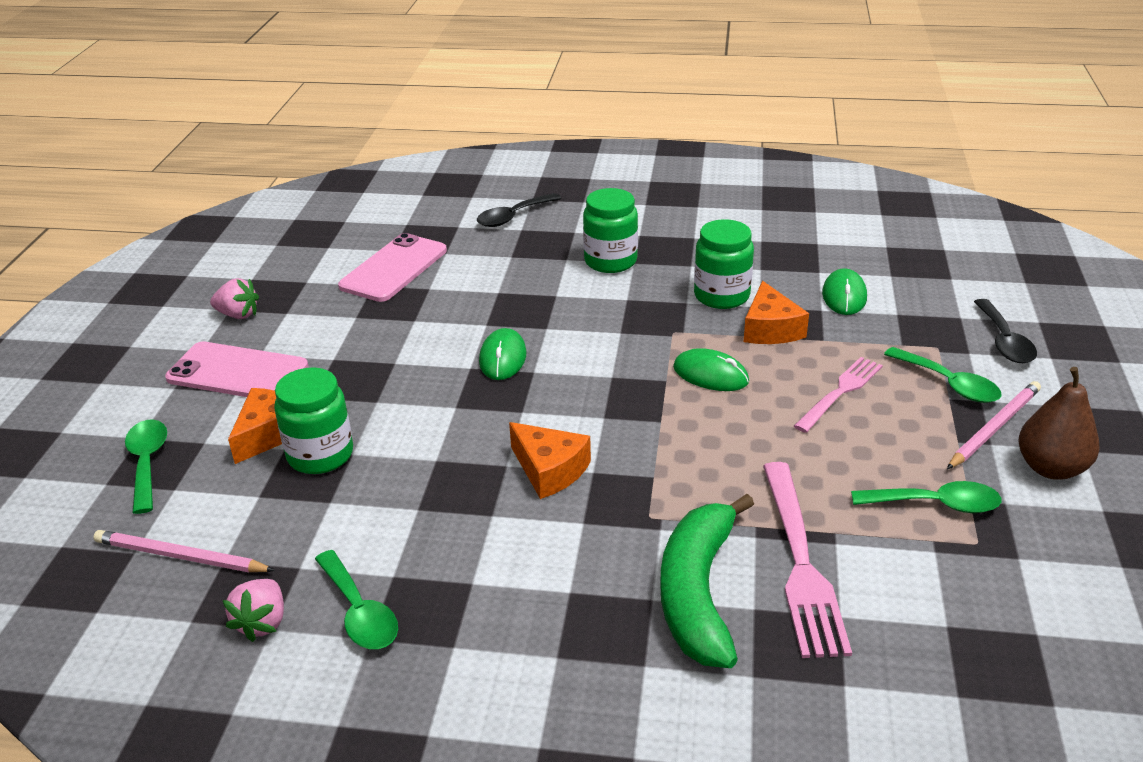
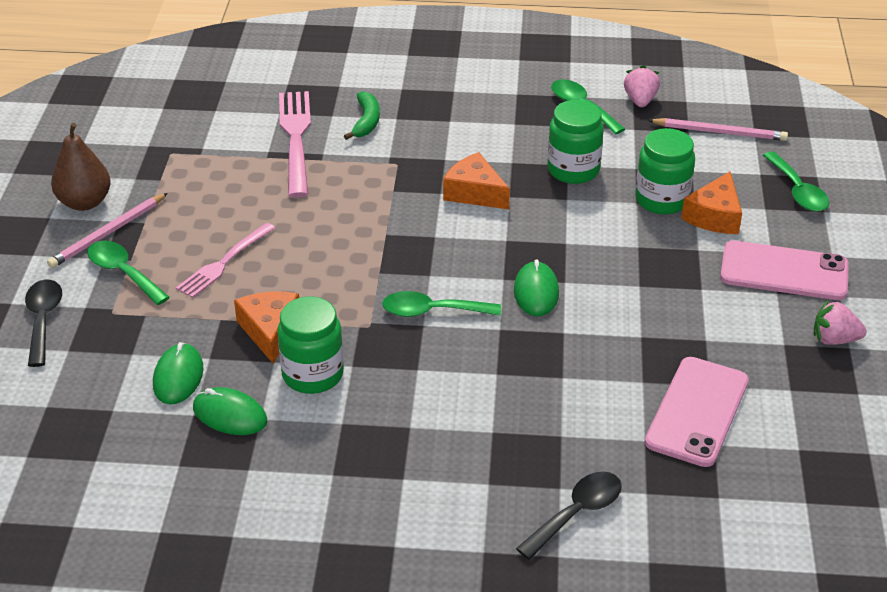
camera: 175 degrees right, 5 degrees up
(610, 261) = (438, 427): green jar -> green jar (573, 170)
(698, 593) = (366, 121): green banana -> green banana, size x0.53
(710, 375) = (338, 278): green mouse -> green mouse (230, 415)
(936, 504) = (186, 175): green spoon -> green spoon (432, 311)

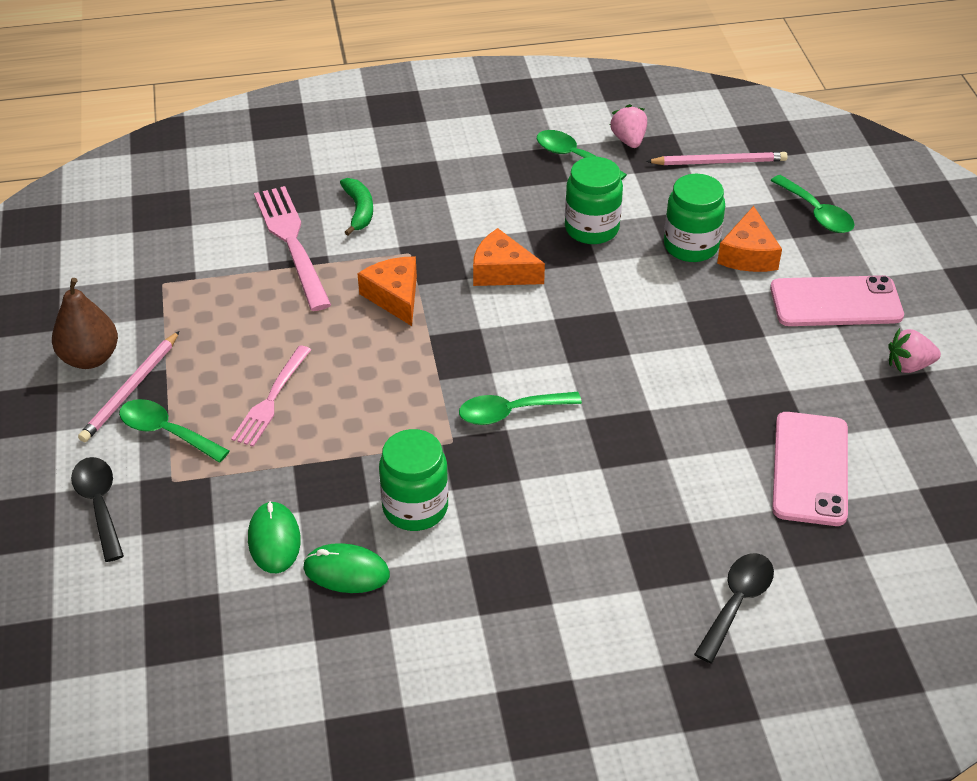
camera: 15 degrees left, 5 degrees up
(270, 331) = (351, 468): orange cheese -> orange cheese (394, 297)
(536, 292) = (606, 370): green mouse -> none

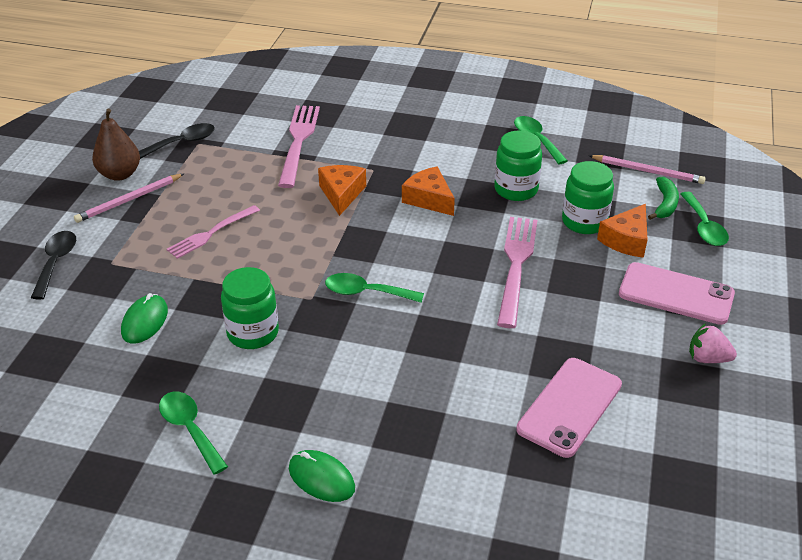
camera: 25 degrees right, 5 degrees down
(166, 432) = (130, 232): green spoon -> green spoon (190, 429)
(346, 571) = (175, 358): green mouse -> green mouse (321, 478)
(359, 210) = (358, 134): green banana -> green banana (665, 204)
(628, 140) = (586, 139): pink strawberry -> none
(652, 323) = (516, 265): none -> pink fork
(737, 602) = (440, 483): black spoon -> black spoon (182, 142)

